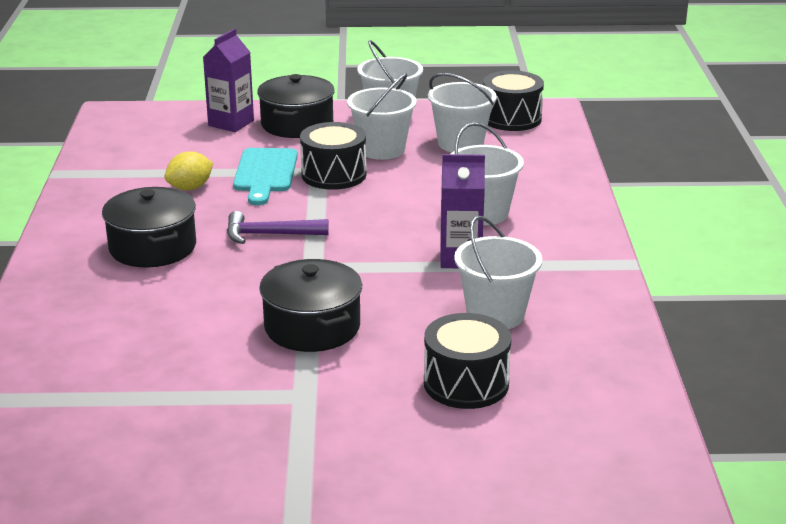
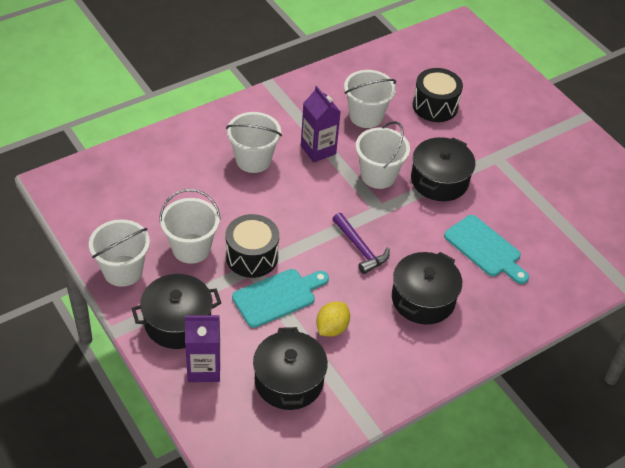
camera: 125 degrees left, 20 degrees up
(163, 153) = (289, 381): none -> black pot
(163, 315) = (485, 248): none -> turquoise cutting board
(190, 188) = (332, 328): yellow lemon -> yellow lemon turned 75 degrees counterclockwise
(460, 143) = (151, 209): white bucket -> white bucket (378, 175)
(511, 118) = (85, 197): black drum -> none

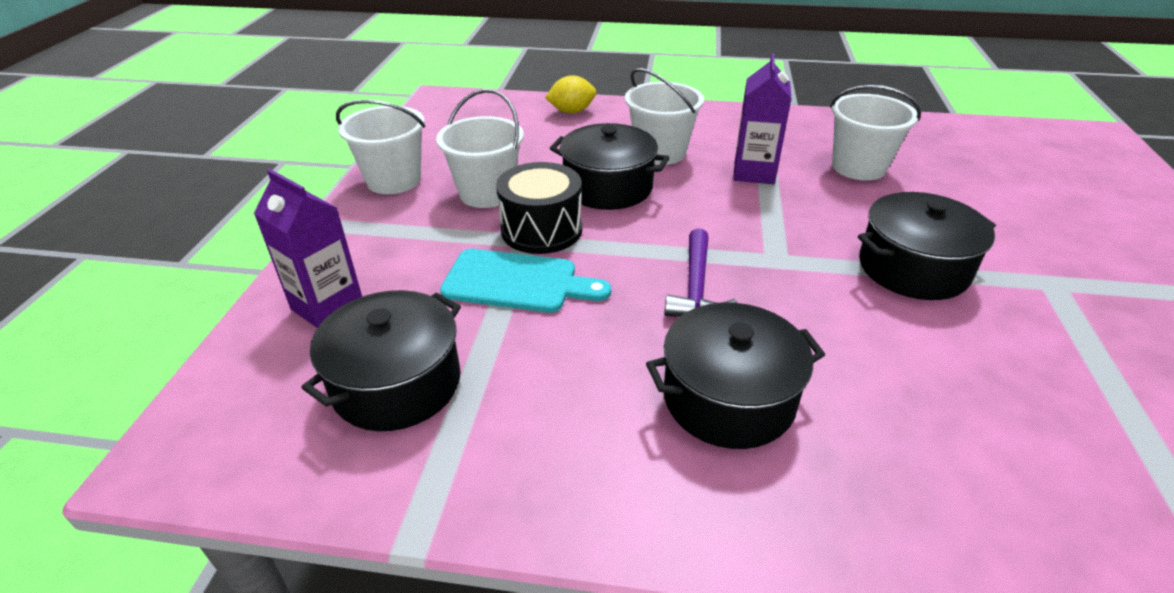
camera: 45 degrees right, 10 degrees down
(177, 322) = (373, 247): black pot -> black pot (608, 187)
(332, 328) = (539, 355): yellow lemon -> yellow lemon (571, 111)
(378, 175) = (814, 225): white bucket -> none
(435, 106) = (982, 192): black drum -> none
(485, 248) = (922, 388): turquoise cutting board -> none

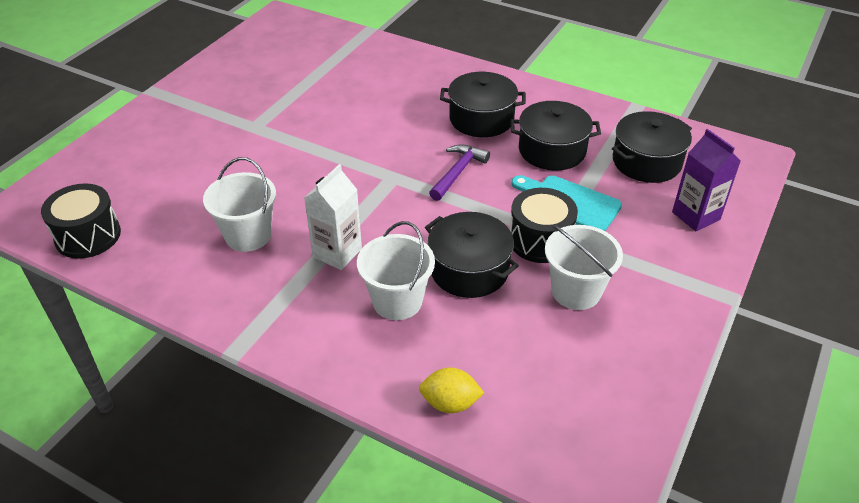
camera: 160 degrees left, 5 degrees up
(394, 180) = (662, 333): white bucket -> none
(754, 173) = (337, 253): purple carton -> white carton
(913, 268) = (318, 151): black pot -> black pot (552, 150)
(998, 137) = (88, 236): none -> black drum

